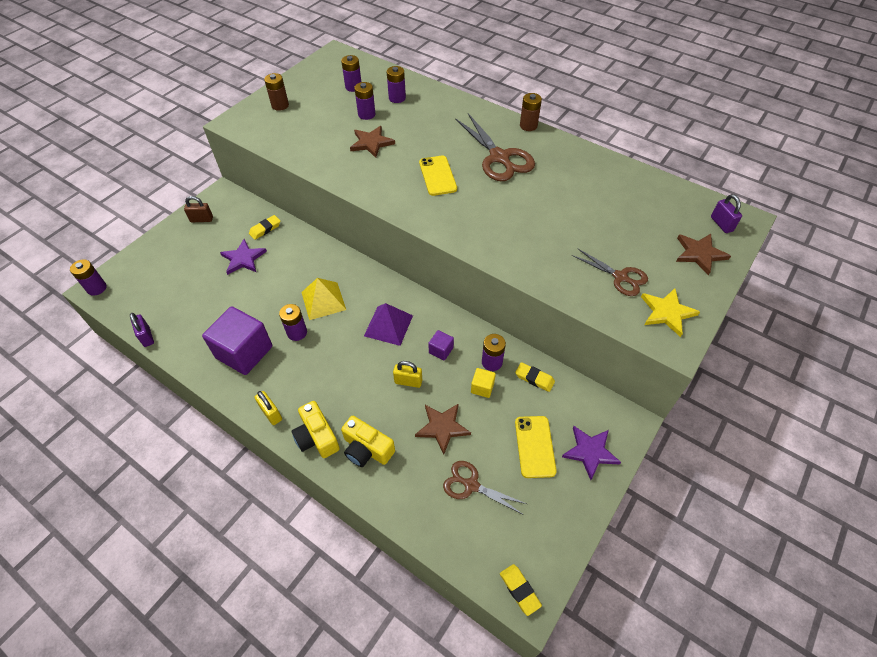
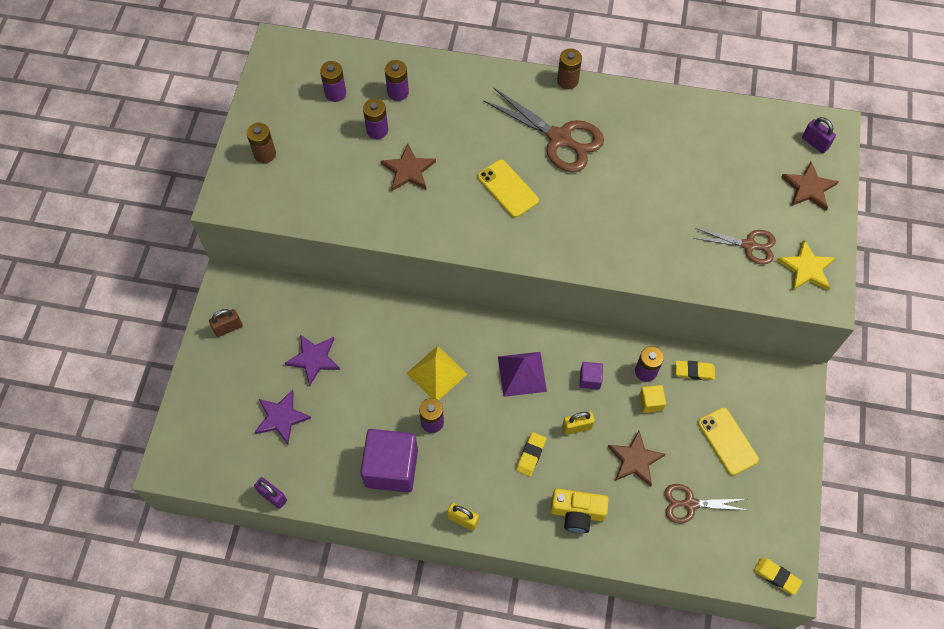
camera: 25 degrees left, 10 degrees up
(96, 288) = (169, 465): purple battery -> none
(265, 229) = (313, 311): yellow eraser -> yellow eraser (531, 455)
(317, 437) = (523, 523): yellow camera -> none
(590, 452) = (778, 424): purple star -> purple star (281, 417)

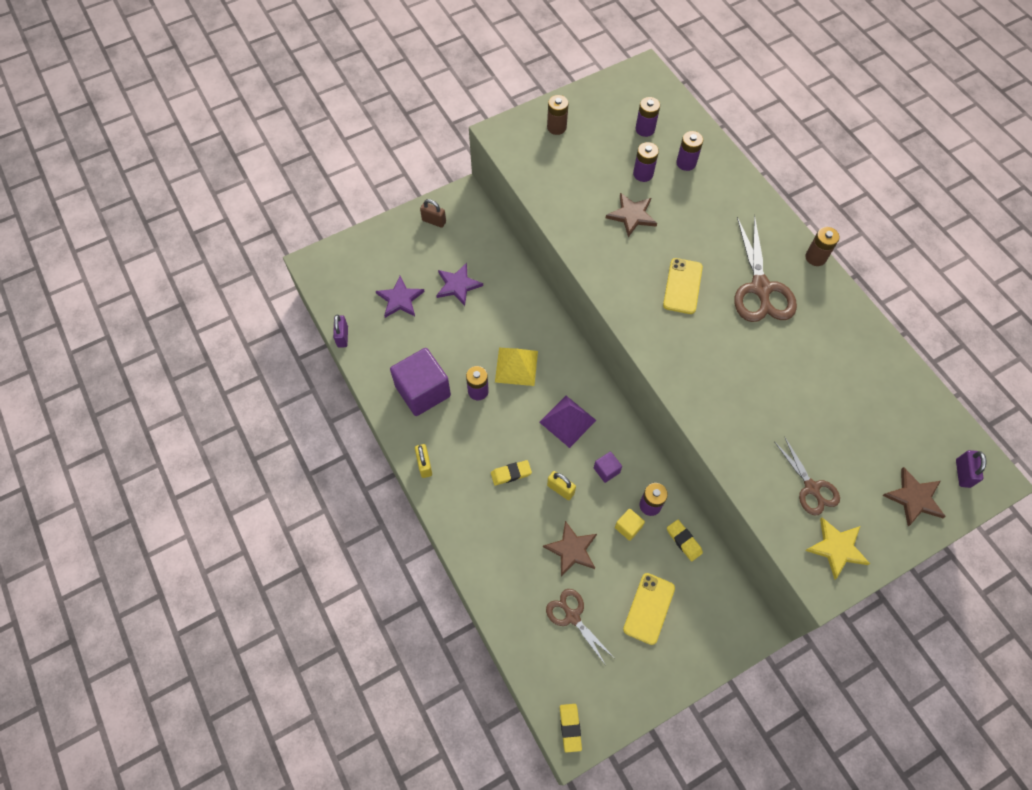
camera: 50 degrees right, 0 degrees up
(577, 513) = (495, 538): yellow camera -> none

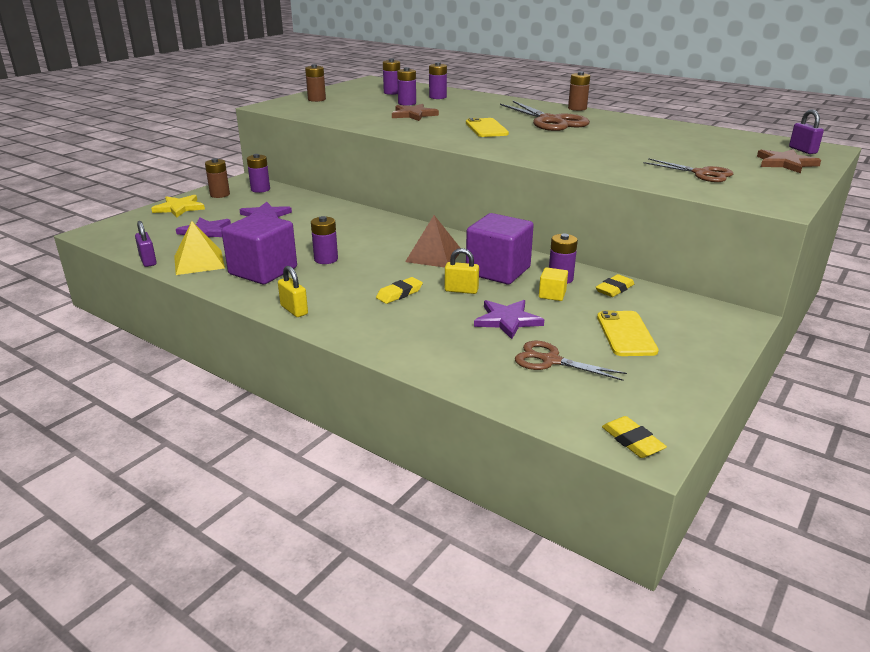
camera: 25 degrees left, 35 degrees down
(434, 221) = (220, 194): brown padlock -> brown battery
(473, 222) = (260, 189): none -> purple battery
(516, 366) = (356, 240): yellow pyramid -> yellow pyramid (199, 262)
(567, 421) = (434, 255): purple pyramid -> brown pyramid
(571, 549) = (507, 320): brown star -> purple star
(606, 470) = (498, 271): purple cube -> purple cube, size x2.22
(684, 541) = (614, 289): yellow eraser -> yellow eraser turned 75 degrees counterclockwise
(837, 548) = (762, 190): yellow star -> yellow star (179, 208)

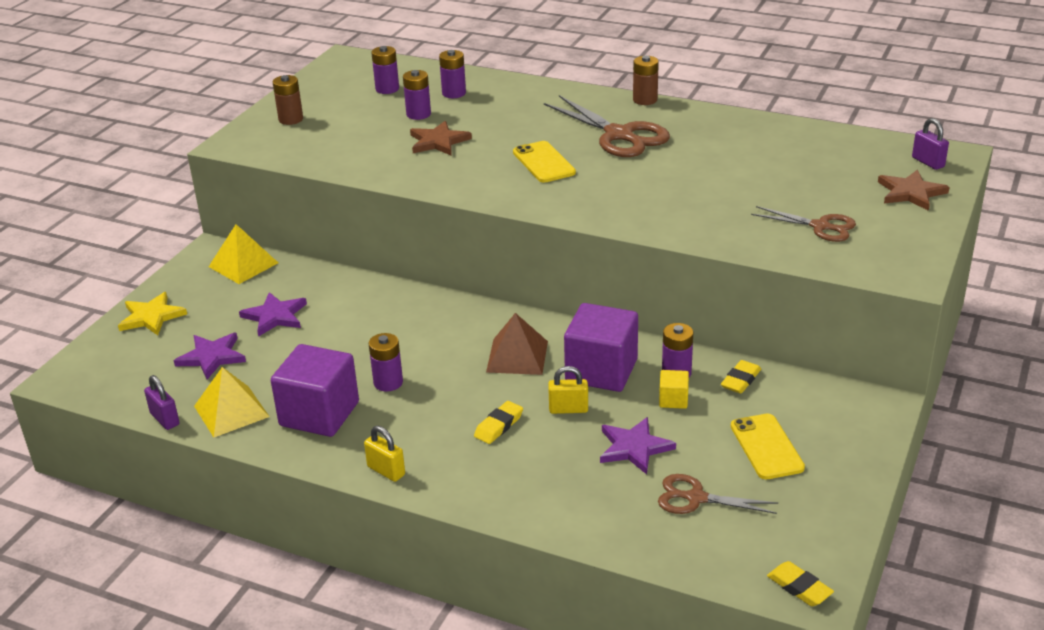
camera: 10 degrees left, 5 degrees up
(220, 194) = (193, 282): brown battery -> none
(260, 189) = (243, 264): purple battery -> yellow pyramid

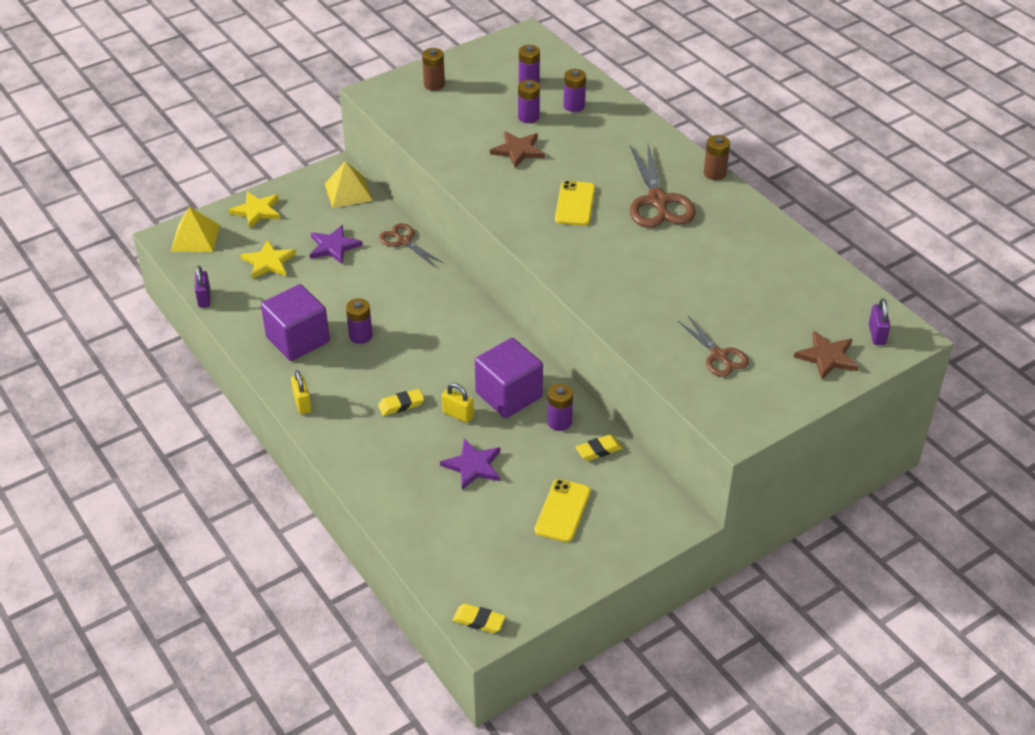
camera: 30 degrees right, 10 degrees up
(212, 357) = (268, 262): purple star -> yellow star
(231, 411) = (247, 311): yellow pyramid -> yellow pyramid (195, 238)
(517, 356) = (463, 355): brown pyramid -> none
(673, 400) = (535, 442): yellow cube -> none
(696, 498) = (476, 524): brown scissors -> brown scissors (404, 241)
(799, 587) = (479, 621): yellow eraser -> yellow eraser turned 60 degrees counterclockwise

